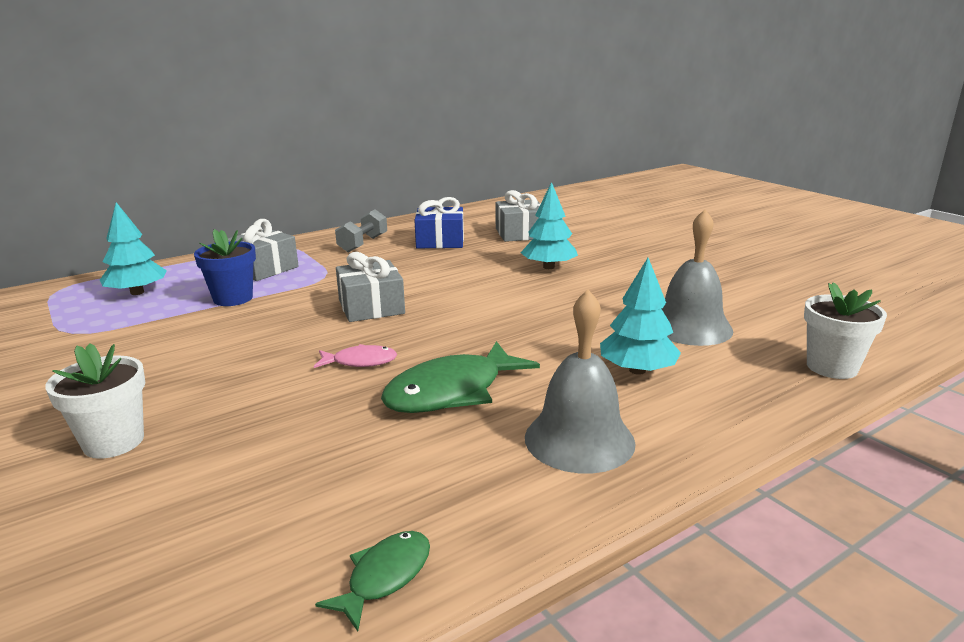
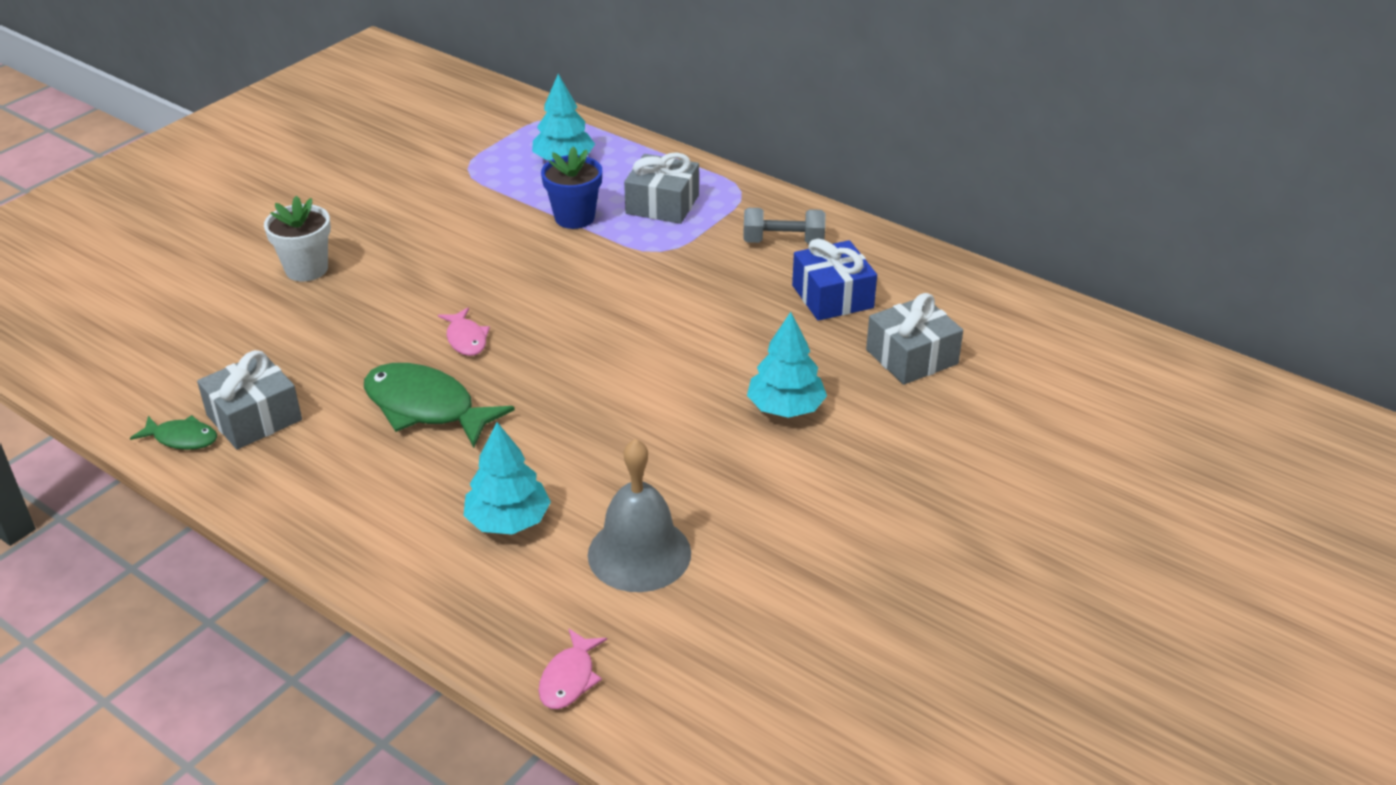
camera: 70 degrees right, 15 degrees up
(371, 307) = (592, 307): grey gift -> grey gift (254, 417)
(579, 439) = (364, 499): grey bell -> none
(831, 367) = (569, 678): white flower pot -> pink fish

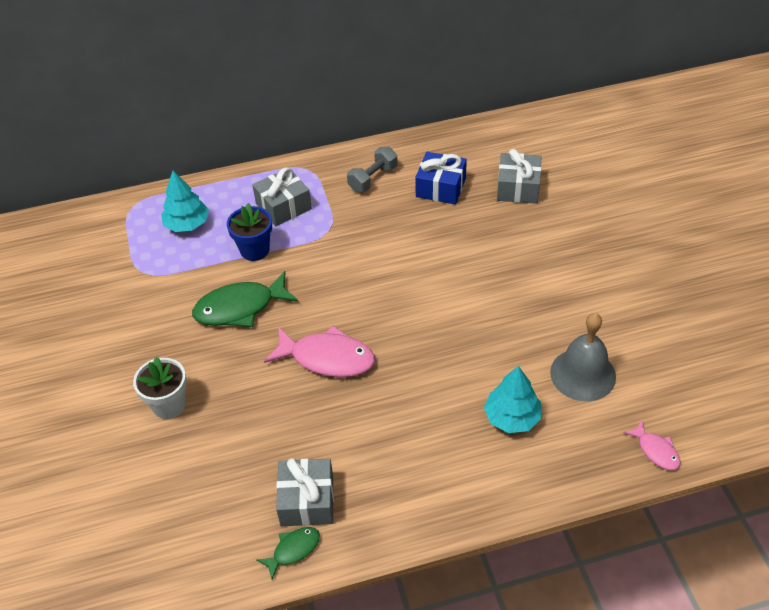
camera: 50 degrees left, 10 degrees up
(426, 408) = (377, 408): green fish -> green fish (240, 308)
(466, 339) = (327, 358): pink fish -> pink fish, size x1.91
(785, 408) = (516, 256): turquoise tree -> none

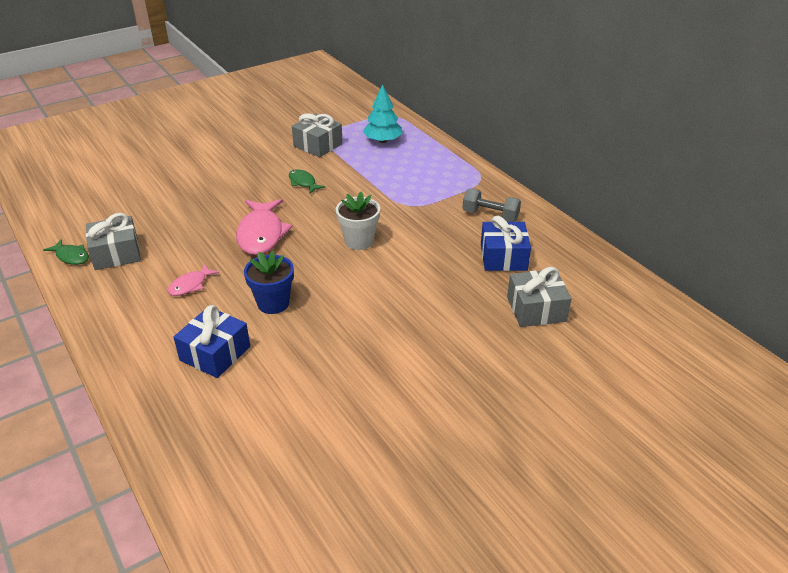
camera: 70 degrees right, 10 degrees down
(169, 405) = (200, 175): white flower pot -> white flower pot (359, 241)
(240, 308) = (303, 182): green fish -> green fish, size x0.52
(255, 250) = (369, 175): blue flower pot -> blue flower pot (273, 303)
(283, 206) = (426, 177): grey gift -> grey gift (318, 145)
(512, 417) = (215, 353): turquoise tree -> blue gift
(583, 374) = (281, 397): grey bell -> none
(656, 451) = (186, 470): pink fish -> pink fish (190, 285)

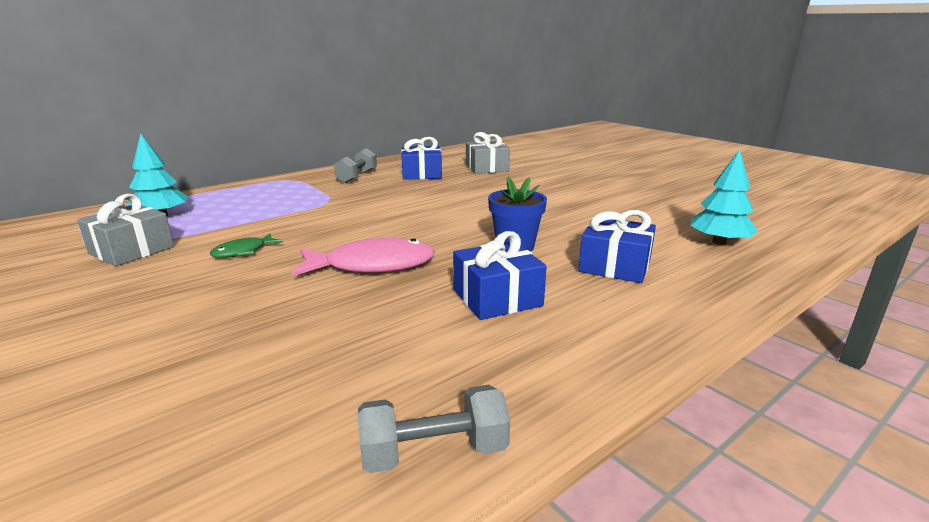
camera: 95 degrees left, 15 degrees down
(71, 256) = (434, 452): green fish -> grey dumbbell
(116, 253) = (421, 386): grey gift -> none
(190, 285) = (497, 298): pink fish -> blue gift
(239, 446) = (719, 242): none -> turquoise tree
(359, 241) = (394, 217): white flower pot -> none

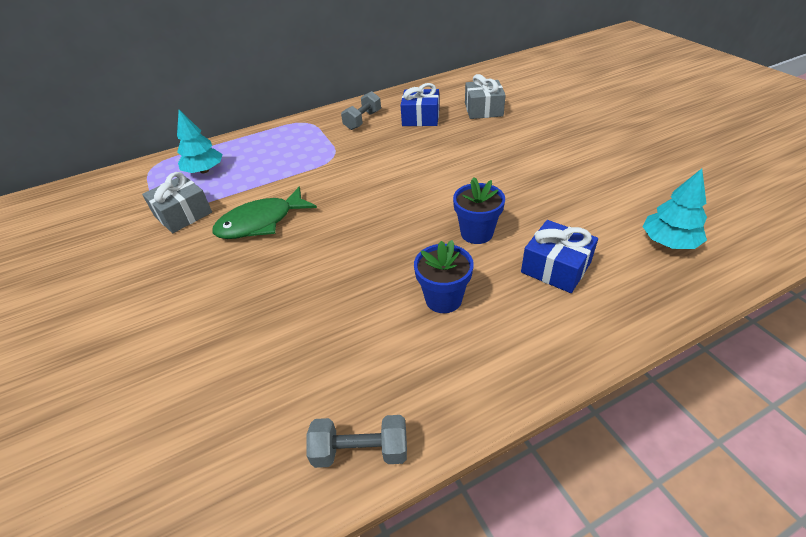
camera: 15 degrees right, 20 degrees up
(243, 251) = (261, 222): green fish -> green fish, size x1.91
(372, 265) = (355, 248): pink fish -> none
(497, 298) = (443, 299): blue gift -> blue flower pot

